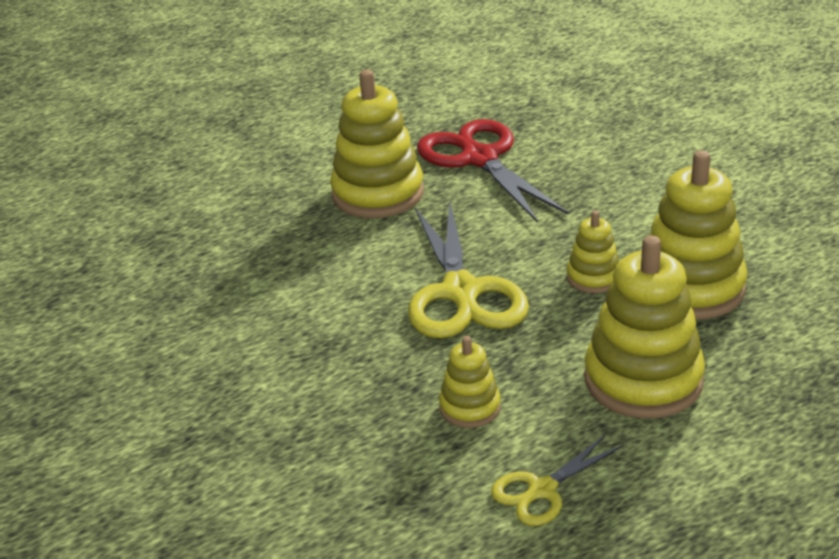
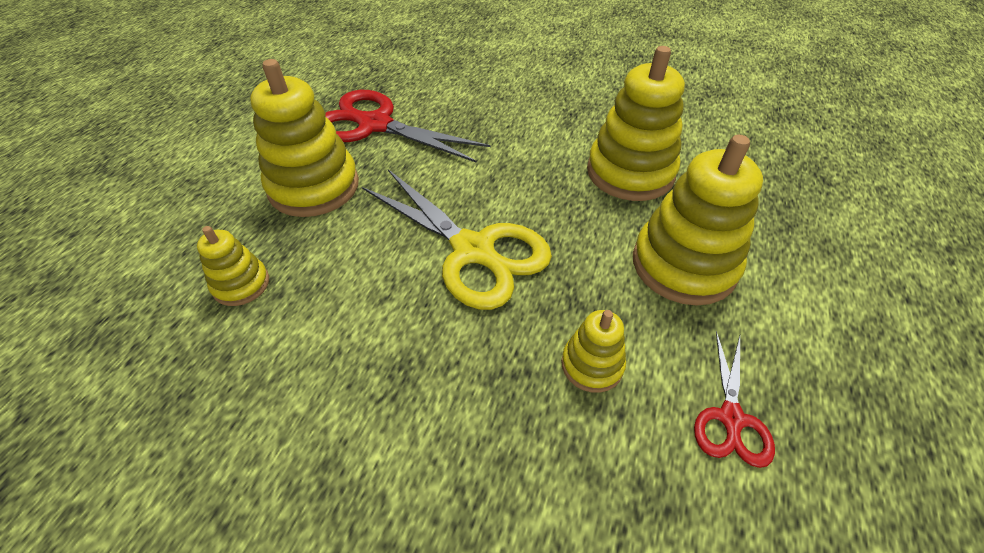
camera: 40 degrees left, 15 degrees up
(541, 491) = (731, 419): yellow scissors -> red scissors
(593, 277) = (559, 192): yellow stacking toy -> yellow stacking toy (241, 284)

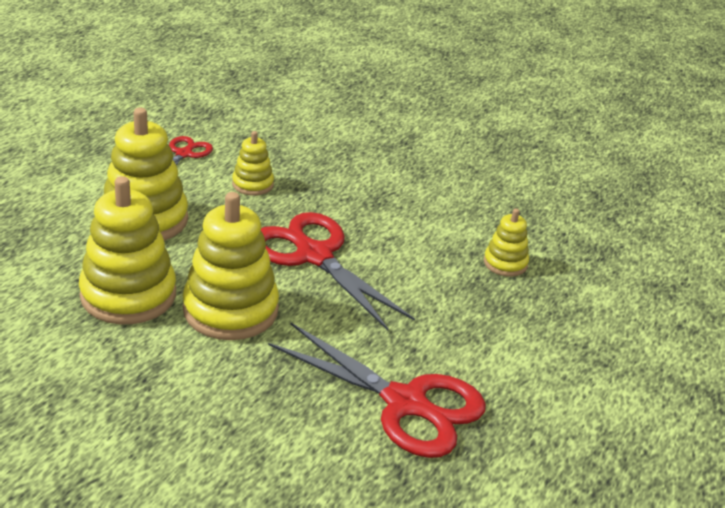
camera: 175 degrees left, 15 degrees down
(314, 187) = (465, 334): yellow stacking toy -> yellow stacking toy (230, 310)
(475, 251) = (313, 255): yellow scissors -> red scissors

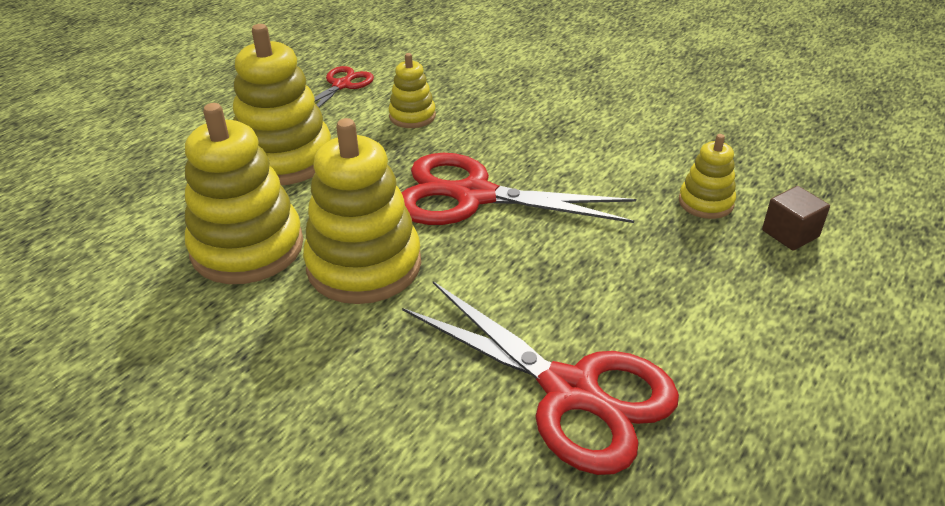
camera: 10 degrees right, 5 degrees up
(313, 255) = (471, 195): red scissors -> red scissors turned 45 degrees counterclockwise
(571, 289) = (790, 233): none -> brown cube

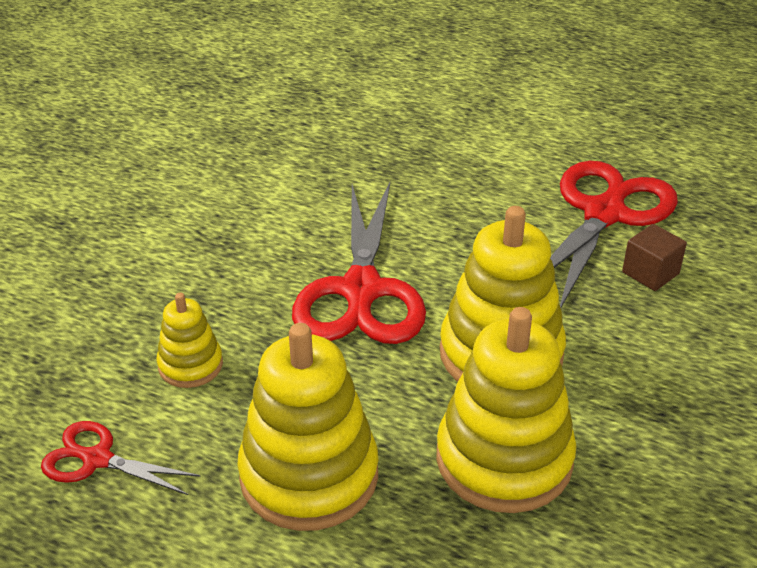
camera: 100 degrees left, 0 degrees up
(706, 202) = (341, 149): yellow stacking toy -> none
(790, 233) = (377, 111): brown cube -> brown cube (650, 273)

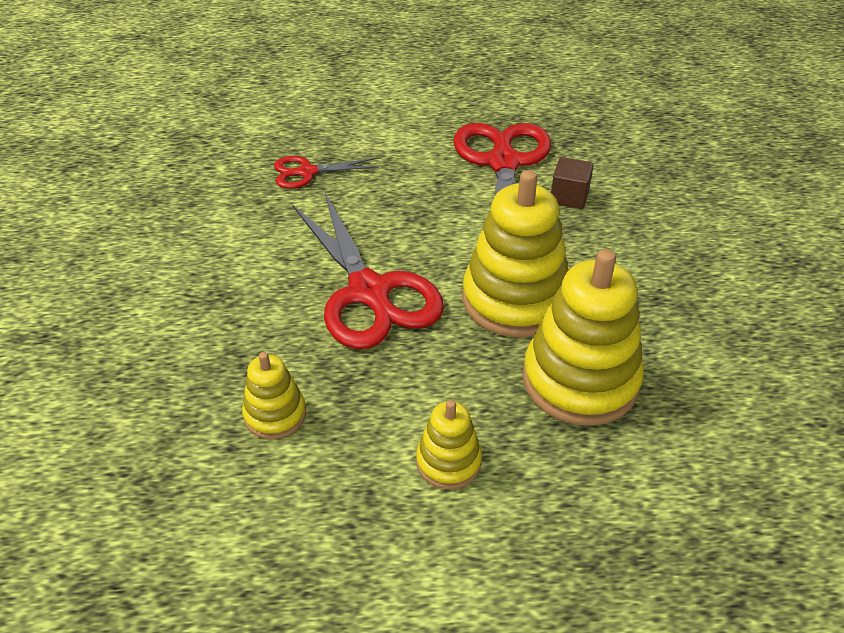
camera: 30 degrees left, 5 degrees up
(96, 459) = (256, 535): red scissors -> red scissors (306, 172)
(309, 475) = (448, 462): yellow stacking toy -> yellow stacking toy, size x0.52

